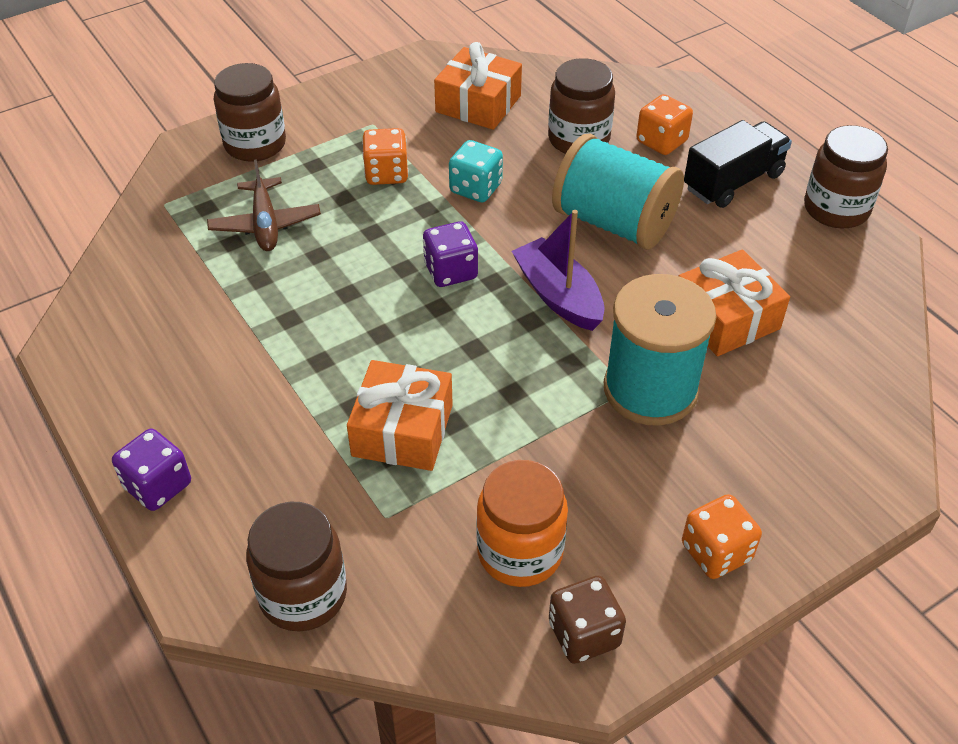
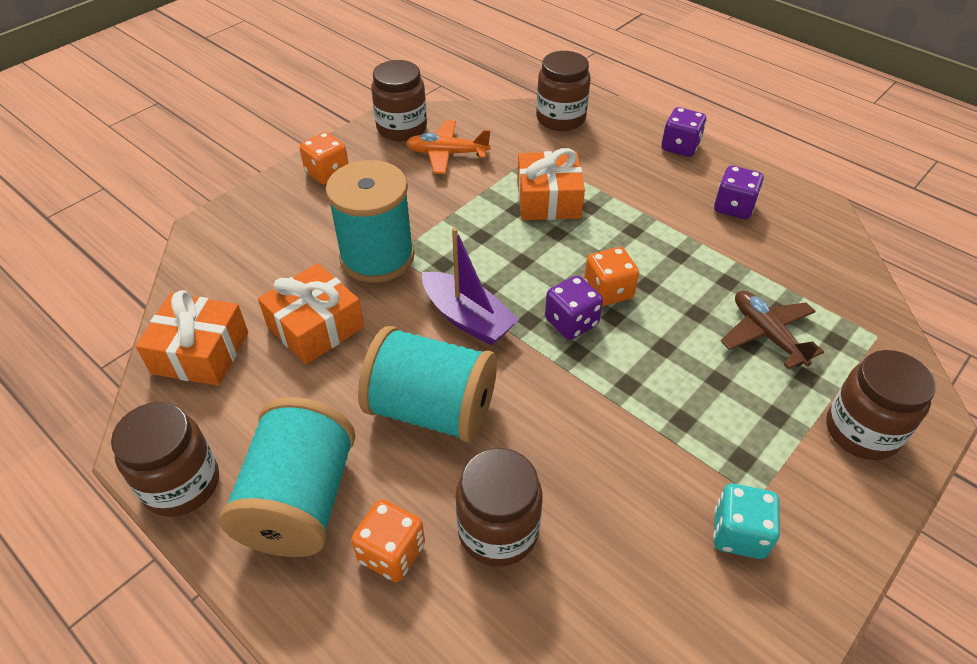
camera: 165 degrees right, 0 degrees up
(172, 368) = (733, 207): none -> purple dice
(386, 173) = (694, 422): orange dice -> orange dice (608, 291)
(475, 188) = (590, 423): turquoise dice -> turquoise dice (739, 533)
(478, 104) = (649, 569): orange gift -> orange gift (200, 352)
(520, 552) = (447, 154): orange jar -> orange plane
(584, 634) = (402, 128): brown dice -> brown jar
(733, 182) = (300, 500): black truck -> turquoise spool

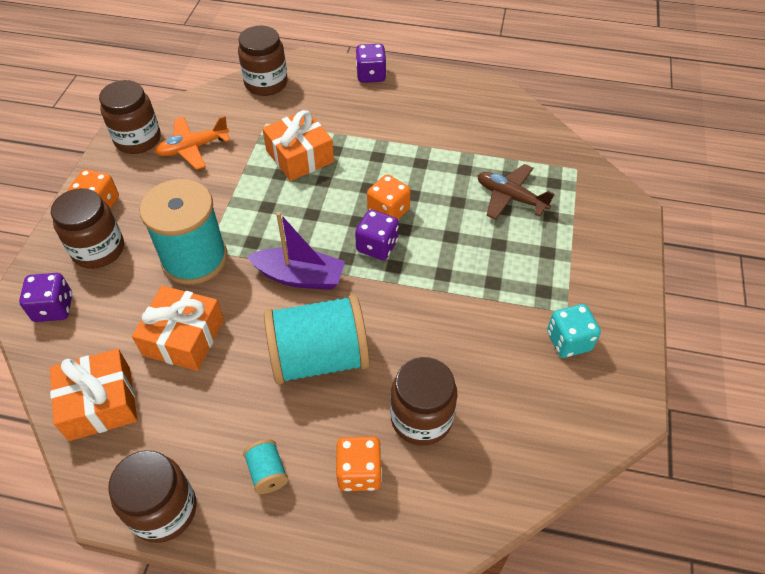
camera: 30 degrees left, 5 degrees up
(300, 500) = (267, 472): turquoise spool -> turquoise spool, size x0.42
(733, 207) = (436, 110): purple dice -> purple dice (54, 308)
(861, 431) = (601, 238): brown jar -> brown jar (98, 250)

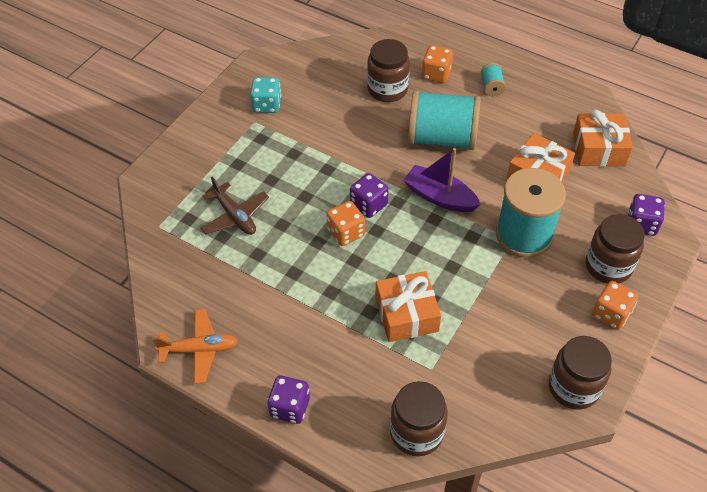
camera: 160 degrees left, 0 degrees up
(164, 510) = (556, 85): brown jar -> none
(193, 148) = (514, 357): orange plane -> orange plane (199, 349)

